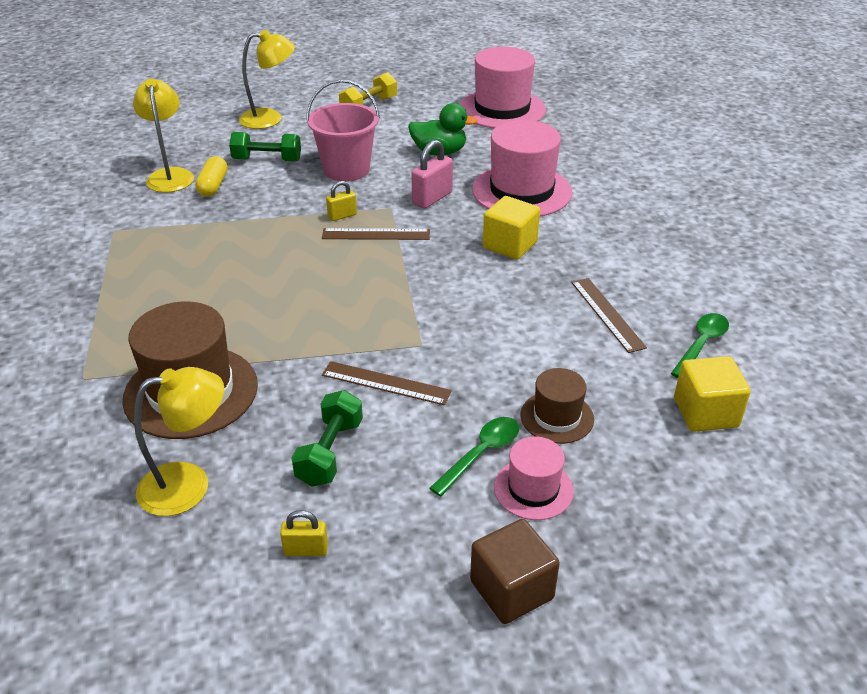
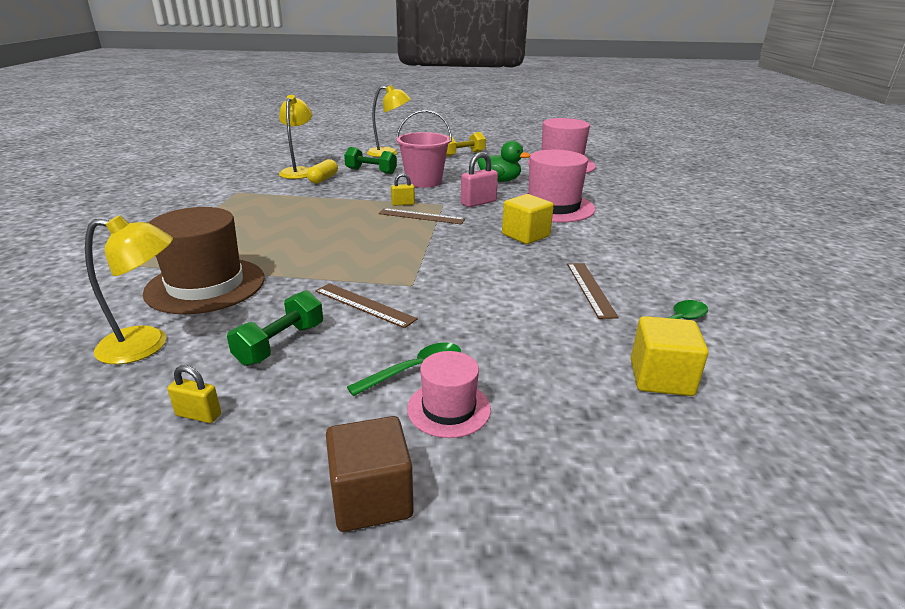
camera: 15 degrees right, 10 degrees down
(557, 417) = (504, 355): brown hat -> none

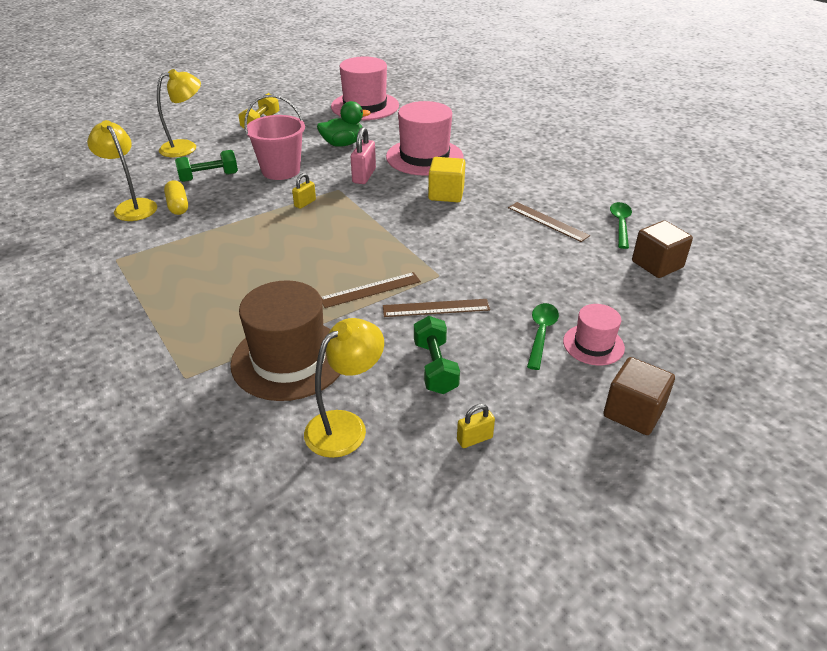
camera: 40 degrees left, 10 degrees up
(421, 216) = (342, 210): brown ruler -> brown ruler (370, 290)
(661, 378) = (657, 264): yellow cube -> brown cube

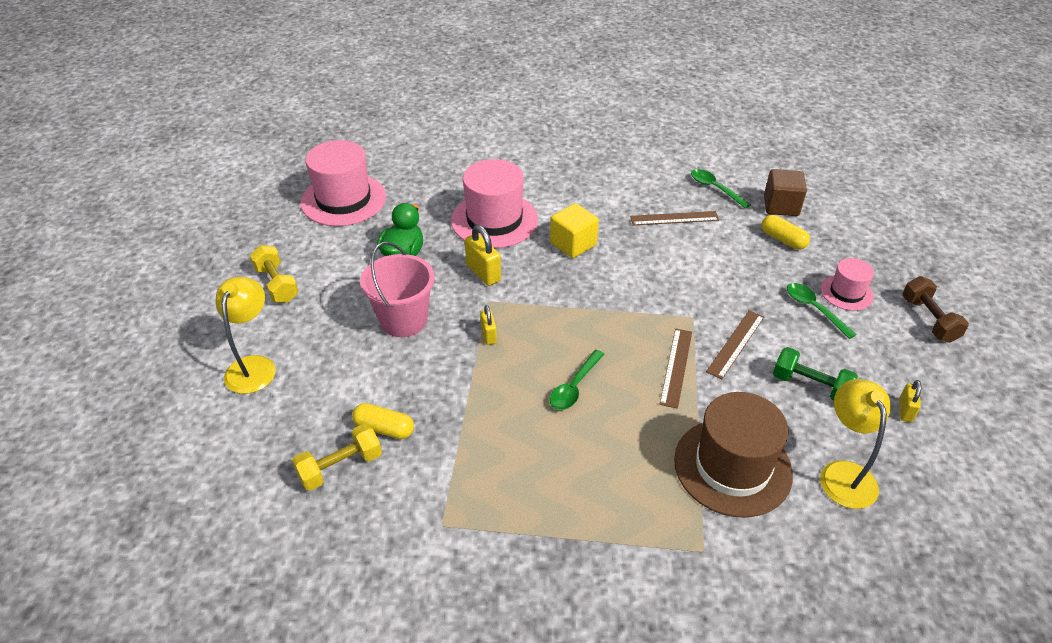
camera: 50 degrees left, 5 degrees up
(132, 206) = (340, 467): yellow lamp -> yellow dumbbell
(209, 177) = (351, 378): green dumbbell -> none
(294, 255) = (574, 387): none -> green spoon
(364, 176) = (483, 273): pink padlock -> yellow padlock
(611, 282) = (783, 239): none -> yellow capsule
(633, 412) = (929, 320): brown cube -> brown dumbbell

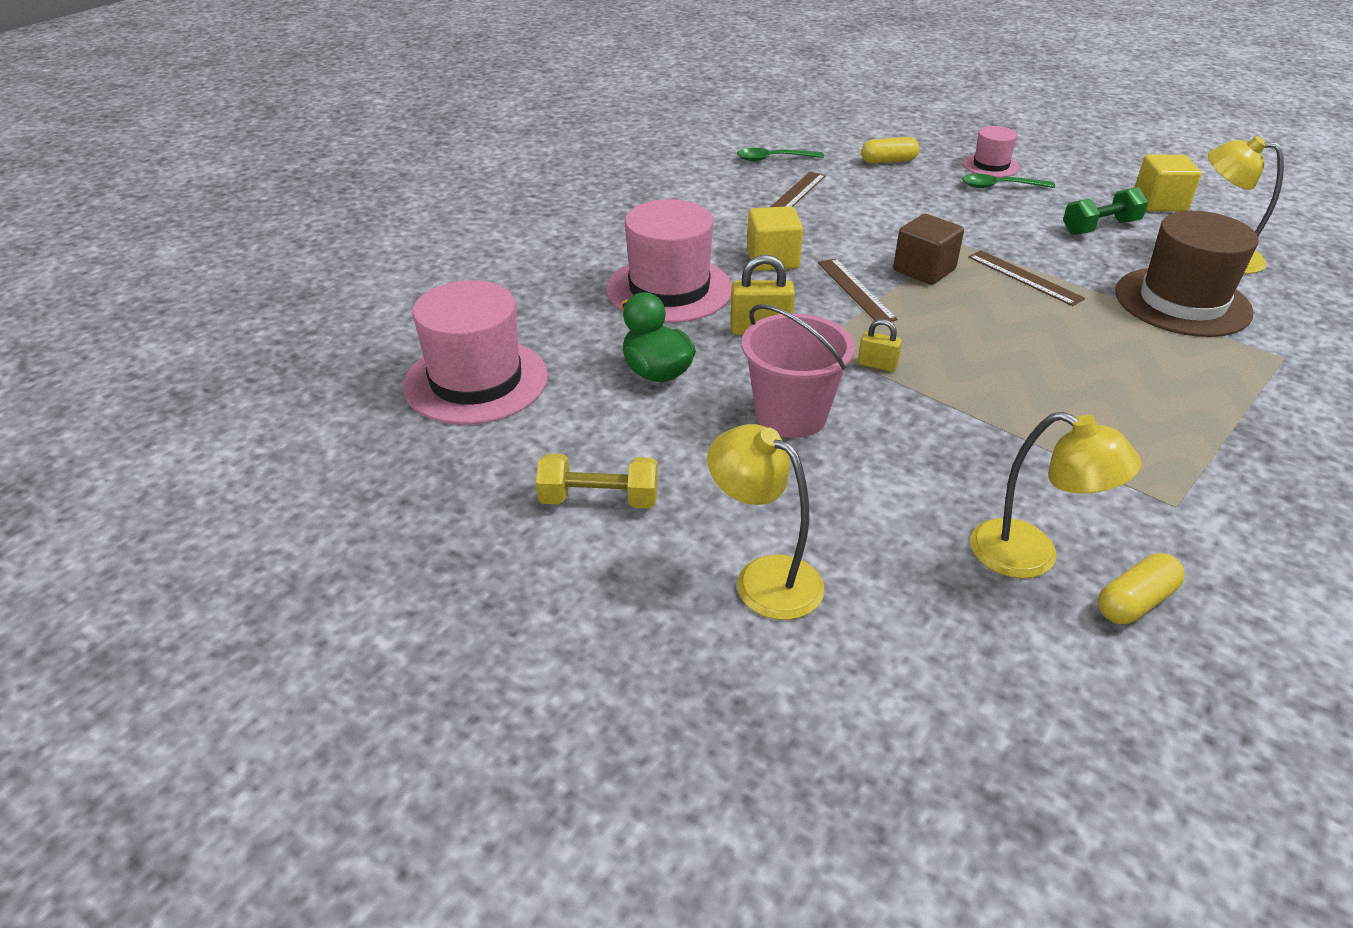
camera: 55 degrees left, 5 degrees down
(340, 467) = (1031, 556): yellow dumbbell -> yellow lamp
(384, 428) = (984, 497): yellow capsule -> yellow capsule (1135, 602)
(574, 387) = (1009, 342): green spoon -> none
(735, 343) = (1016, 237): brown ruler -> brown ruler (855, 290)
(781, 206) = (838, 143): brown cube -> brown cube (924, 270)
(905, 410) = (1159, 203): yellow padlock -> yellow cube
(929, 320) = (1056, 150): brown dumbbell -> none

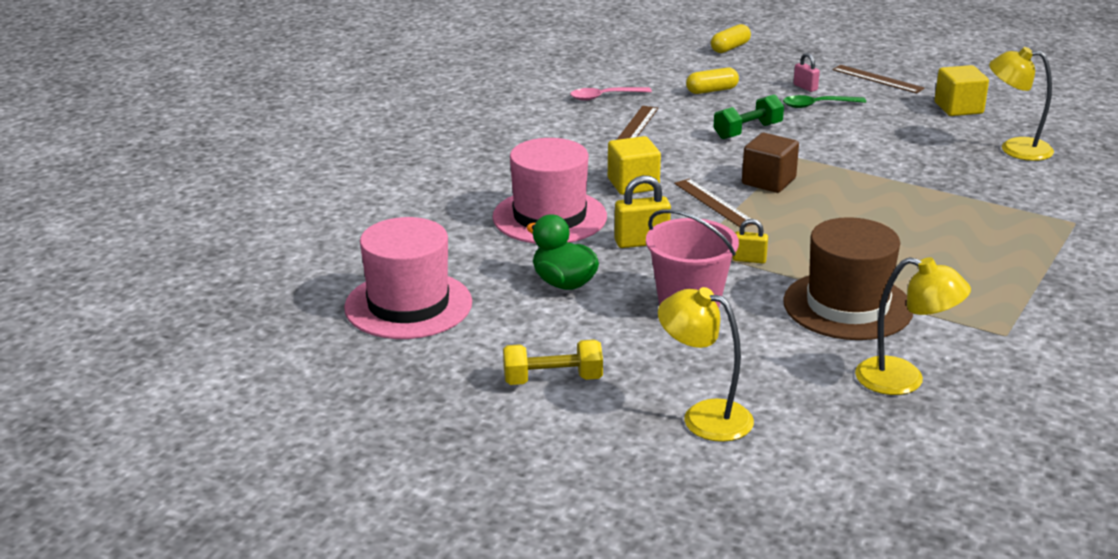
camera: 10 degrees left, 10 degrees down
(773, 159) = (604, 97): green spoon -> pink spoon
(991, 165) = (805, 87): pink hat -> pink padlock
(1024, 277) = (855, 180): brown ruler -> brown ruler (877, 79)
(1100, 227) = (911, 133): green dumbbell -> green dumbbell (747, 131)
(1135, 602) = (985, 400): yellow capsule -> yellow capsule (730, 48)
(1182, 302) = (989, 188): brown hat -> brown hat (847, 306)

